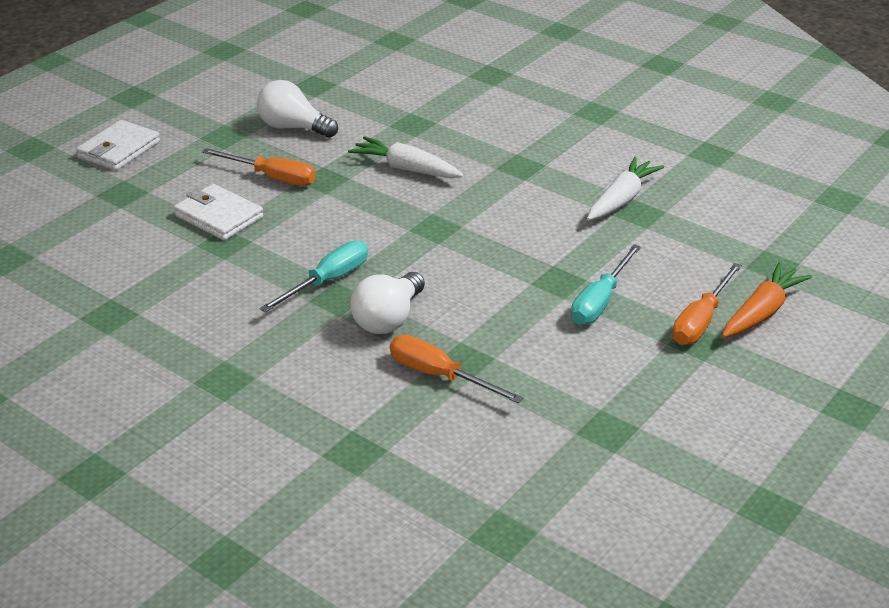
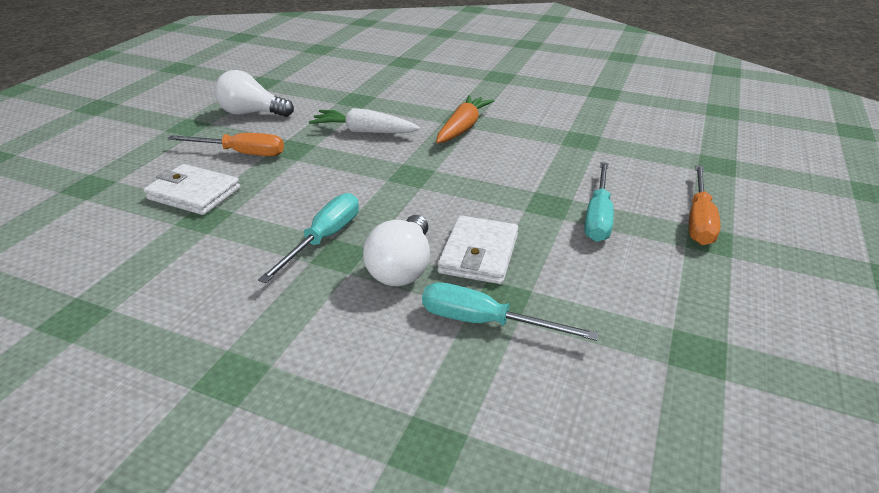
camera: 15 degrees left, 0 degrees up
(119, 150) = (83, 149): white wallet -> white wallet (479, 254)
(439, 376) = (485, 322): orange screwdriver -> turquoise screwdriver
(621, 199) = (559, 132): white carrot -> none
(762, 312) = (743, 204): orange carrot -> orange carrot (463, 128)

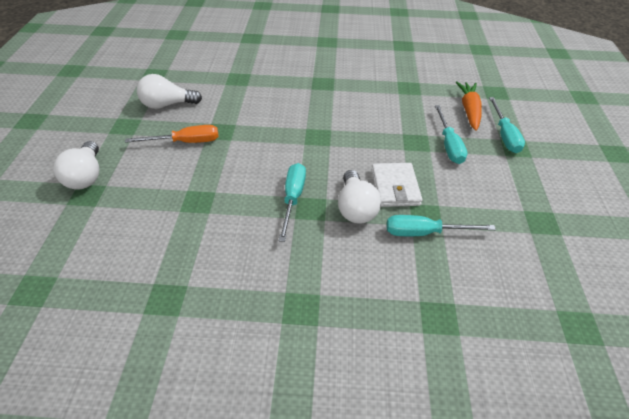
camera: 20 degrees left, 10 degrees up
(103, 168) = (86, 176): none -> white light bulb
(194, 193) = (175, 183): white wallet -> none
(364, 131) = (263, 106): white carrot -> none
(463, 128) = (328, 91): orange carrot -> orange carrot (469, 110)
(699, 220) = (504, 135): orange screwdriver -> turquoise screwdriver

